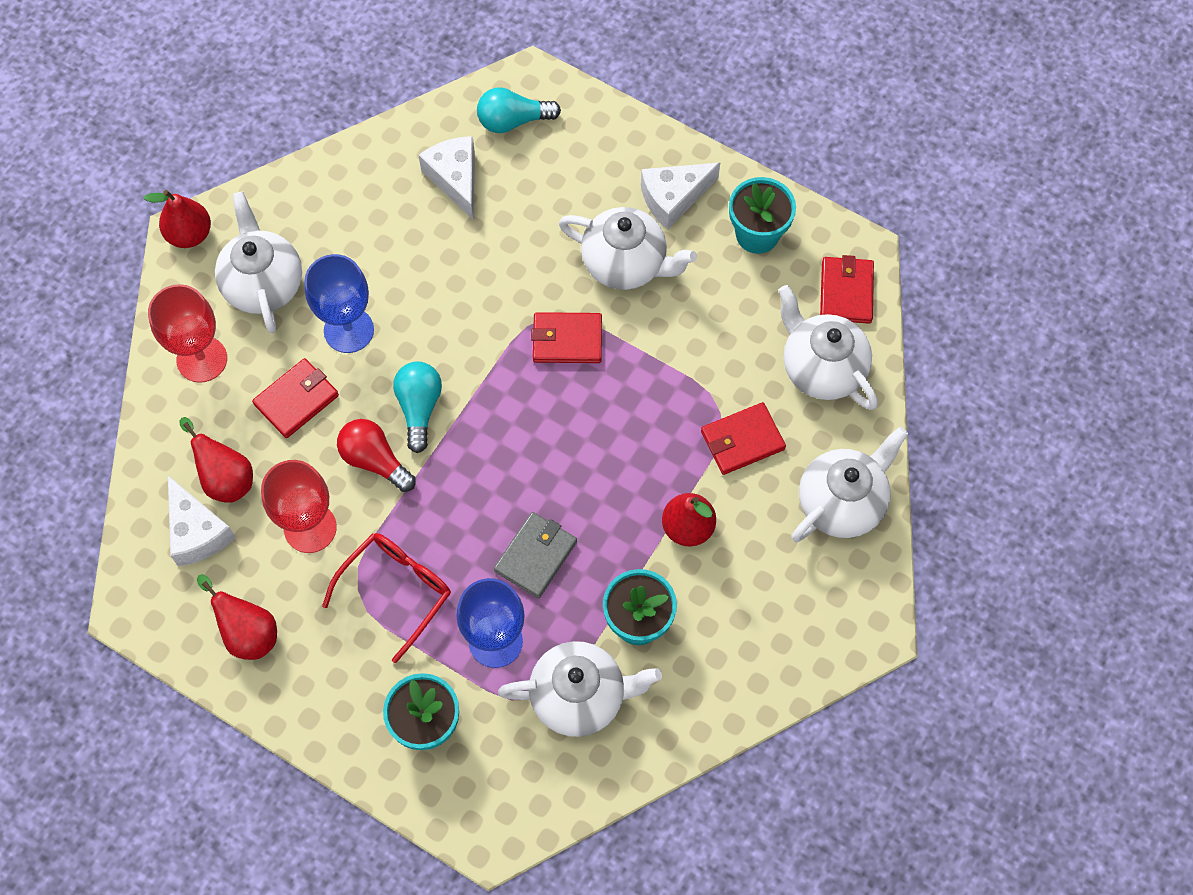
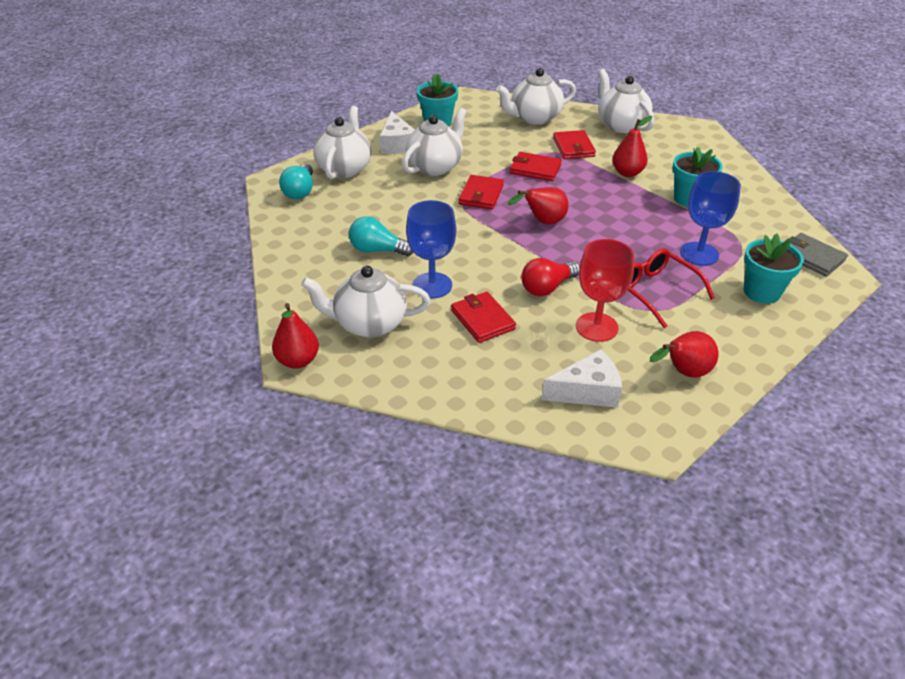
camera: 75 degrees left, 25 degrees down
(202, 359) = (424, 368): red goblet -> none
(226, 478) = (541, 368): red pear -> red pear (543, 222)
(419, 408) = (510, 261): turquoise light bulb -> turquoise light bulb (377, 250)
(455, 179) = (331, 221): white cheese -> none
(536, 556) = (638, 229): grey wallet -> grey wallet (811, 257)
(579, 696) = (740, 227): white teapot -> white teapot (344, 168)
(846, 292) = (489, 104): red wallet -> red wallet (535, 169)

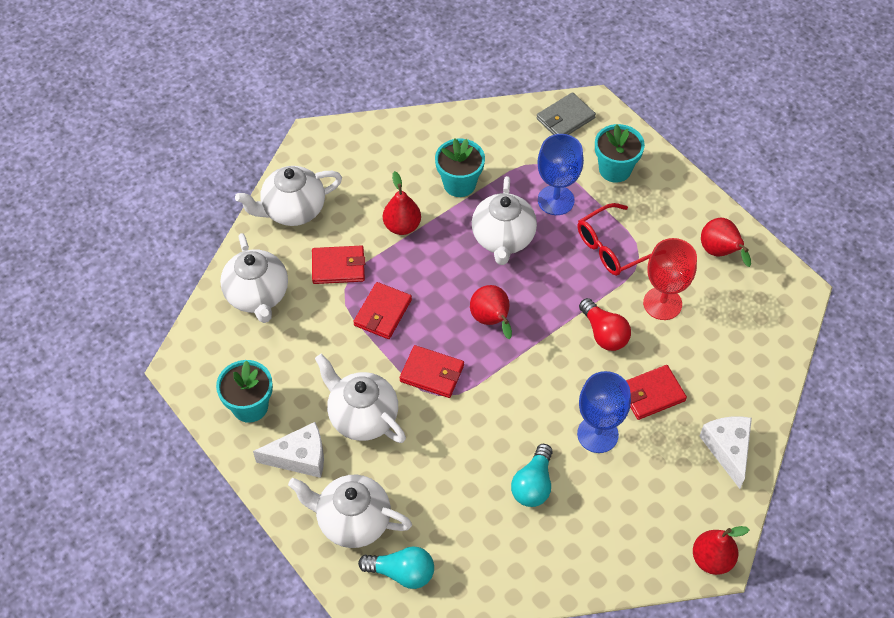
camera: 85 degrees left, 15 degrees up
(369, 324) = (657, 494): white teapot -> white teapot (503, 239)
(587, 391) = (744, 325): white cheese -> white cheese (728, 449)

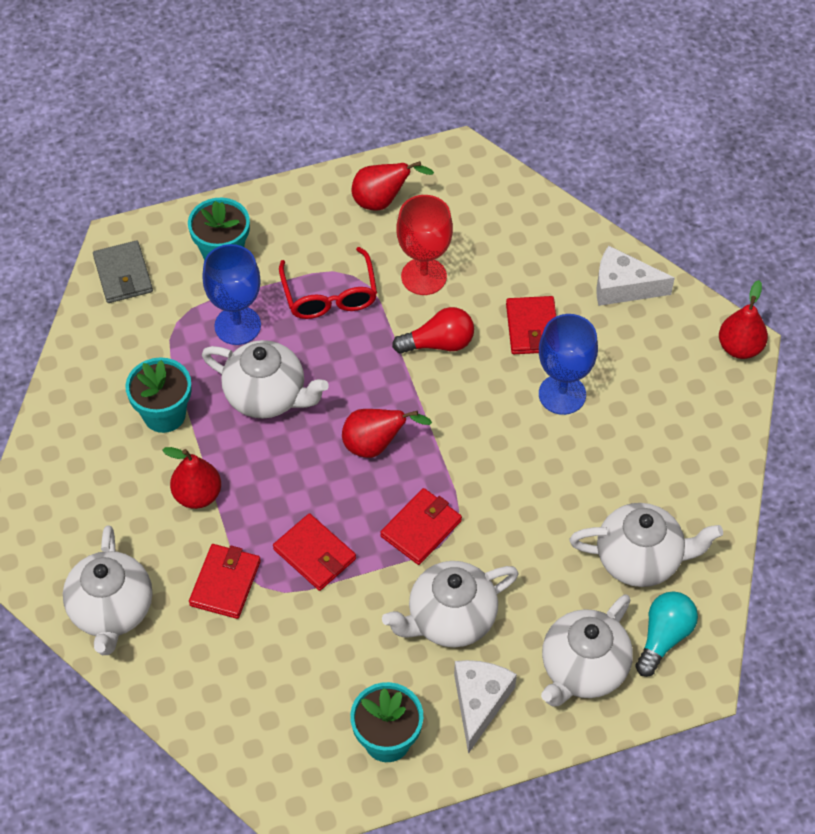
camera: 70 degrees left, 0 degrees up
(257, 295) = (226, 688): white teapot -> white teapot (640, 559)
(533, 485) = (601, 475): turquoise light bulb -> none

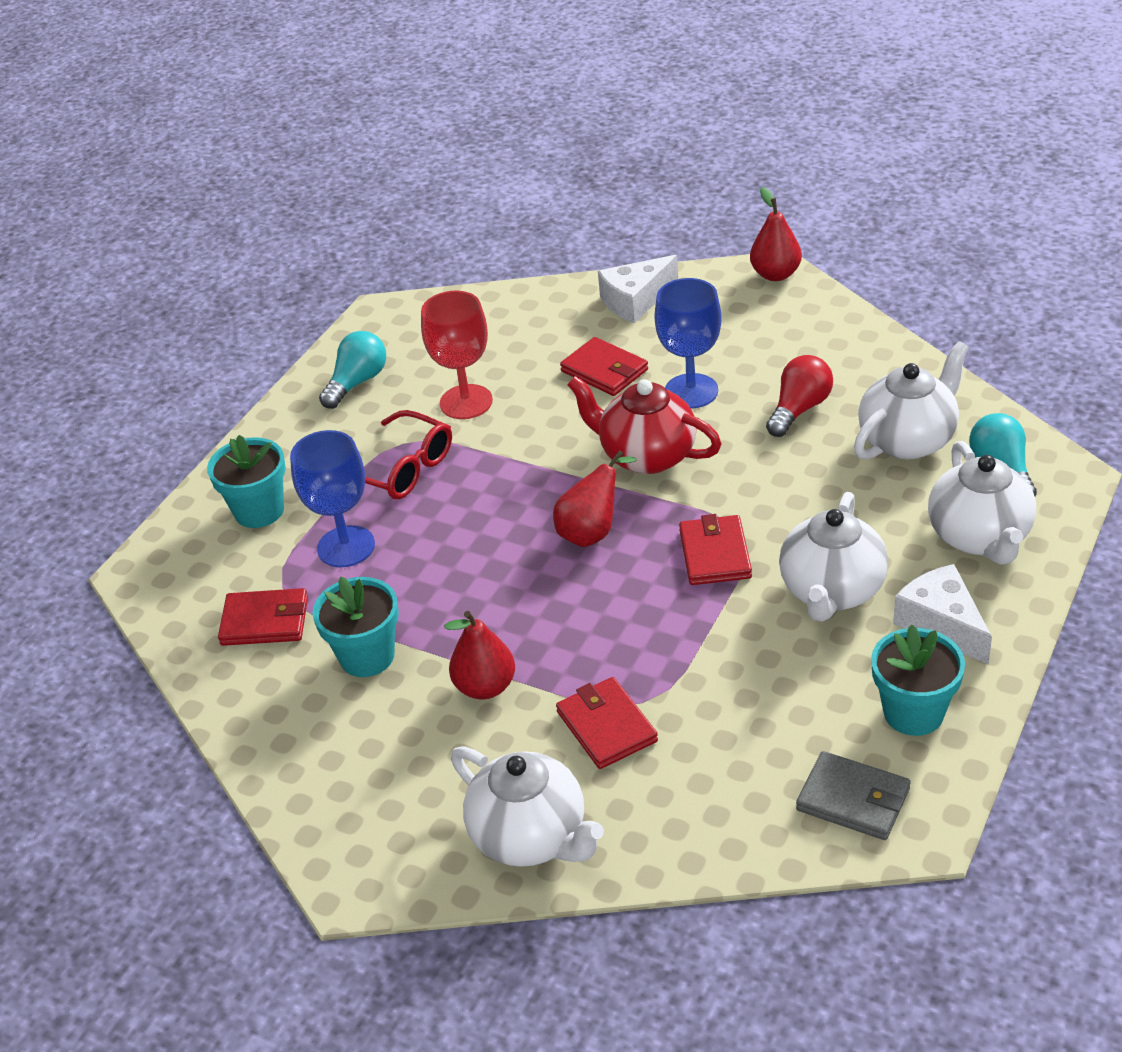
camera: 40 degrees left, 15 degrees down
(123, 275) = (178, 592): grey wallet -> grey wallet (853, 800)
(267, 396) = (446, 572): white teapot -> none
(314, 554) = (654, 642): red wallet -> red wallet (265, 621)
(382, 201) = (357, 382): red pear -> turquoise light bulb
(439, 343) = (544, 432): red light bulb -> red light bulb (799, 409)
(474, 419) = (646, 455): none -> red teapot

